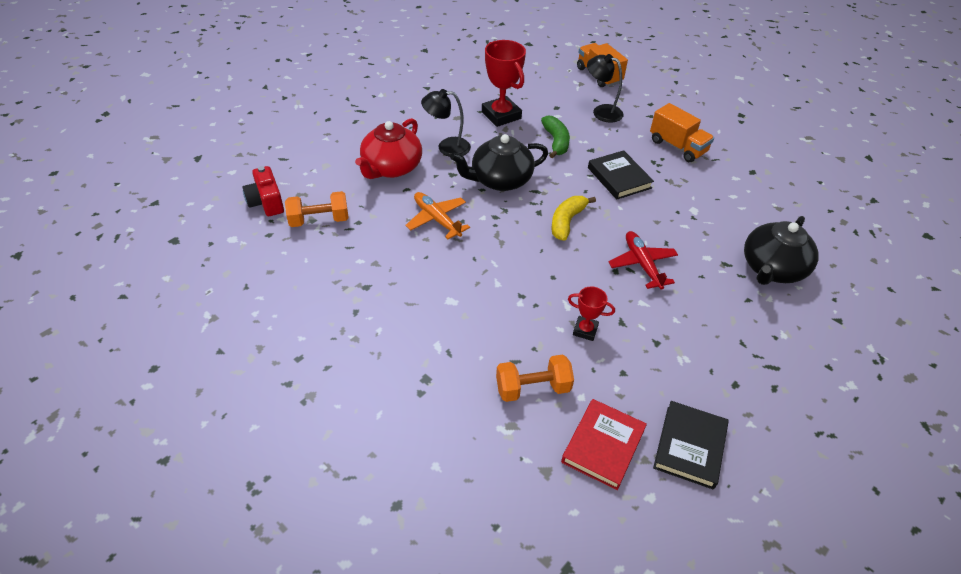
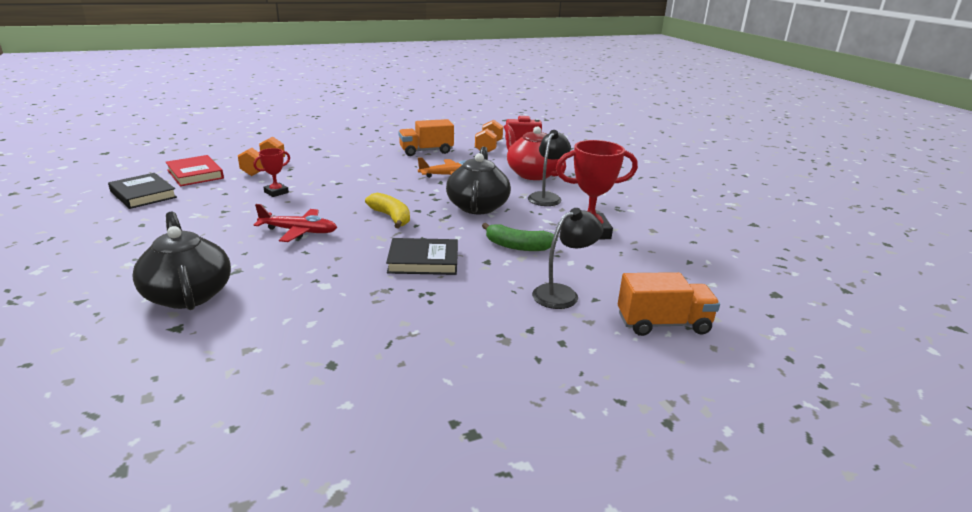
camera: 115 degrees right, 20 degrees down
(677, 147) = (442, 322): orange truck -> orange truck (426, 151)

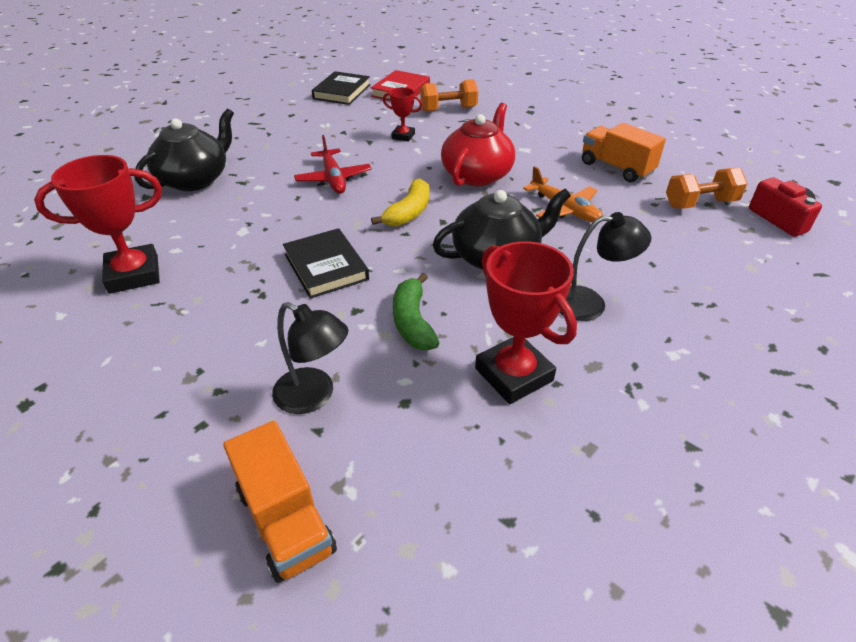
camera: 65 degrees right, 15 degrees up
(325, 351) = (134, 274): none -> red trophy
(532, 174) = (656, 267): red teapot -> red teapot (477, 175)

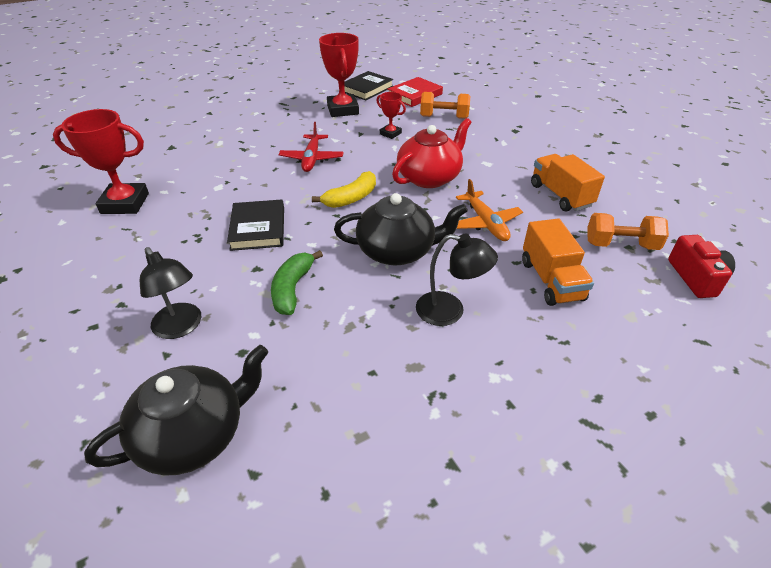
camera: 20 degrees right, 0 degrees up
(195, 179) = (212, 140): black teapot -> black teapot (194, 434)
(285, 520) = (98, 415): orange truck -> orange truck (551, 280)
(514, 374) = (342, 354): red trophy -> red trophy (343, 110)

